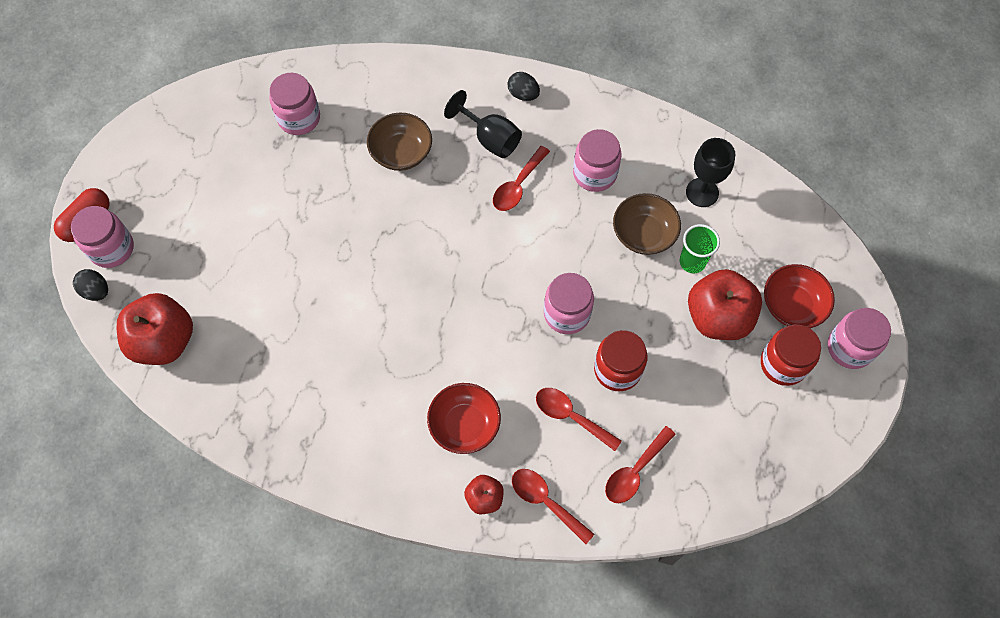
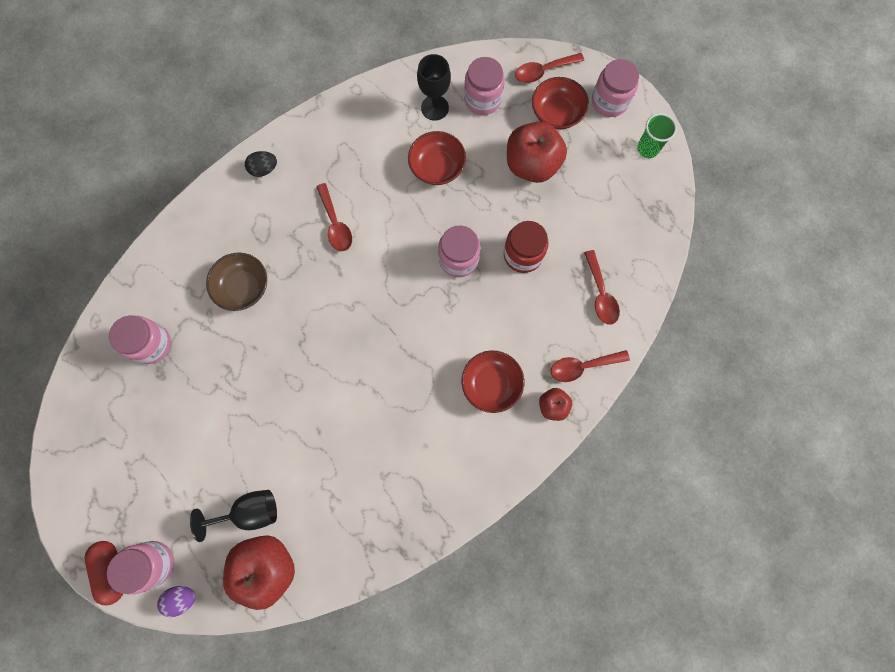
camera: 55 degrees left, 10 degrees up
(96, 291) = (182, 598): black egg -> purple egg
(490, 138) = (282, 217): black goblet -> black goblet (249, 512)
(571, 416) = (534, 308): red spoon -> red spoon (543, 71)
(594, 173) = (366, 166): pink jar -> pink jar (482, 99)
(643, 234) = (437, 167): brown bowl -> red bowl
(692, 262) = (481, 151): green cup -> green cup (647, 149)
(783, 364) = (592, 149): red jar -> none

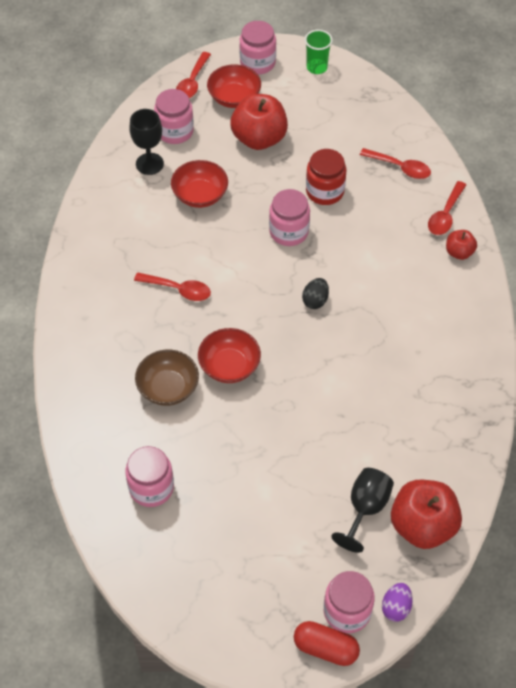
camera: 50 degrees left, 20 degrees down
(264, 169) = (79, 306): black egg -> black egg (315, 300)
(491, 384) = (407, 278): red bowl -> red bowl (229, 366)

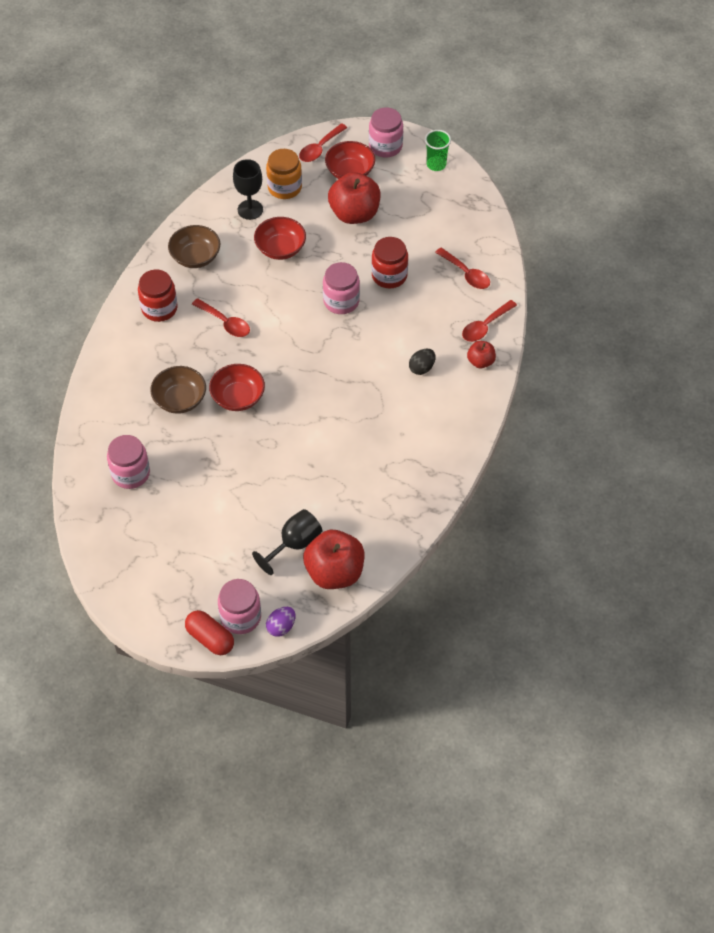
camera: 20 degrees right, 0 degrees up
(100, 295) = (159, 308): none -> red jar
(114, 229) = (195, 257): none -> brown bowl
(175, 131) = (284, 187): pink jar -> orange jar
(315, 300) = (335, 365): black egg -> black egg (422, 368)

